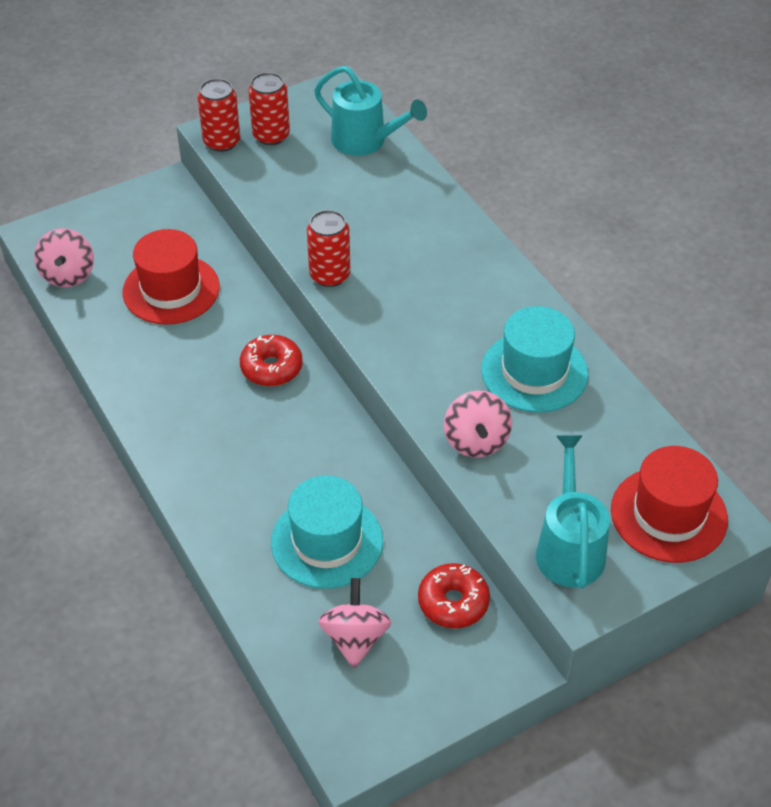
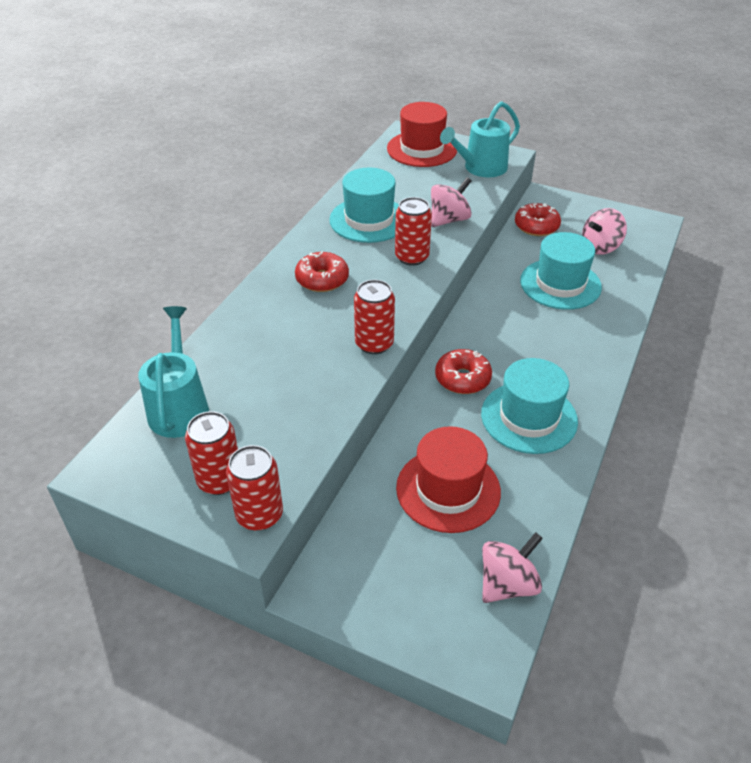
camera: 125 degrees left, 5 degrees down
(184, 383) = (529, 417): none -> turquoise hat
(433, 369) = (412, 257): none -> red can
(456, 285) = (322, 279): none -> red donut

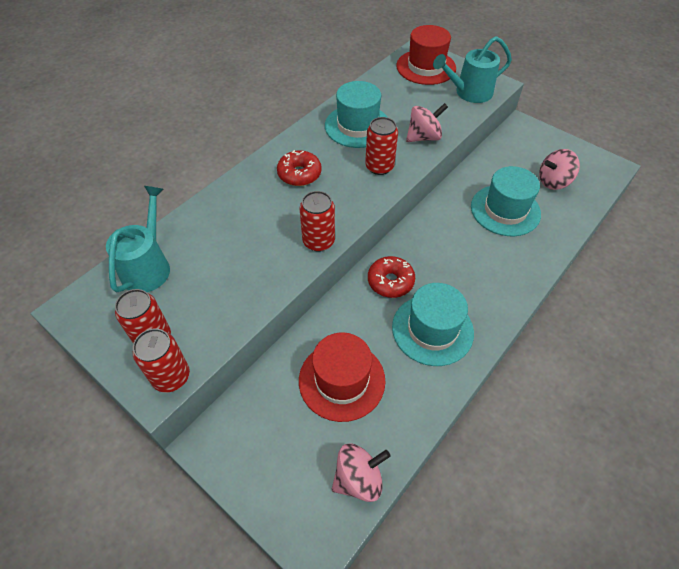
camera: 15 degrees right, 10 degrees up
(536, 226) = (504, 152): red donut -> none

